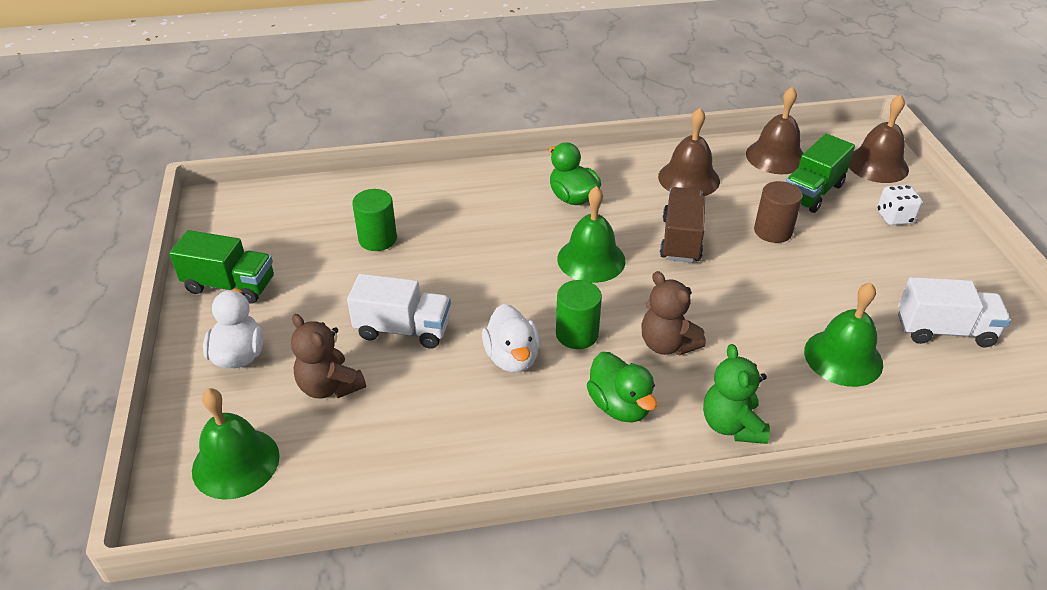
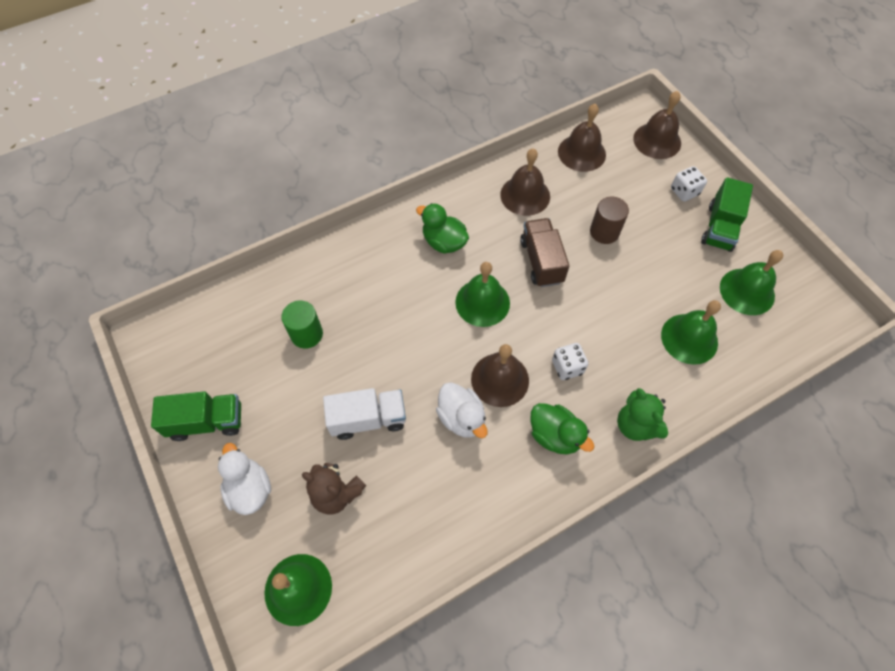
camera: 20 degrees left, 20 degrees up
(577, 334) = (500, 379): green cylinder -> brown bell
(667, 344) = (567, 367): brown teddy bear -> white dice
(812, 192) = (619, 183): green truck -> green truck (720, 227)
(944, 330) = (747, 291): white truck -> green bell

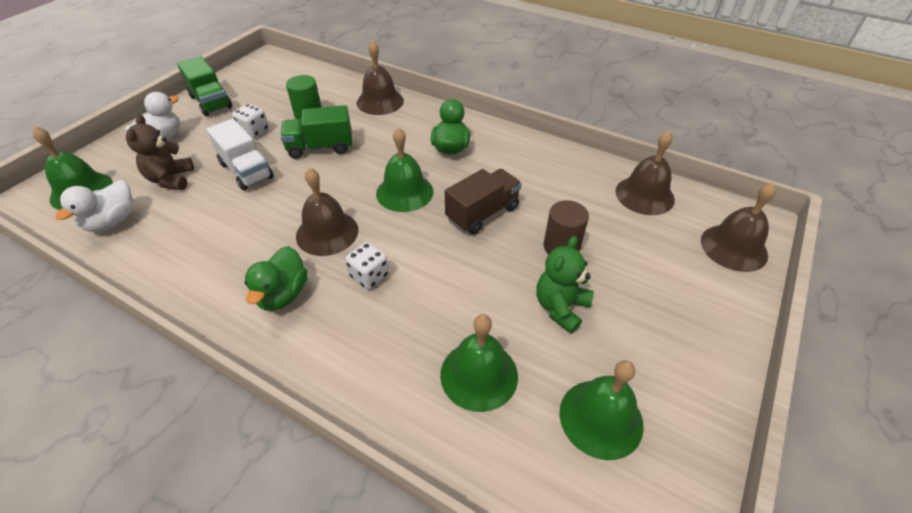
camera: 60 degrees right, 15 degrees down
(461, 418) = (272, 223): white duck -> white duck (112, 221)
(525, 195) = (550, 176): brown bell -> brown bell (380, 101)
(636, 425) = (327, 361): green teddy bear -> green teddy bear (560, 307)
(684, 192) = (689, 297): white dice -> white dice (254, 131)
(720, 227) = (673, 352): green truck -> green truck (320, 147)

